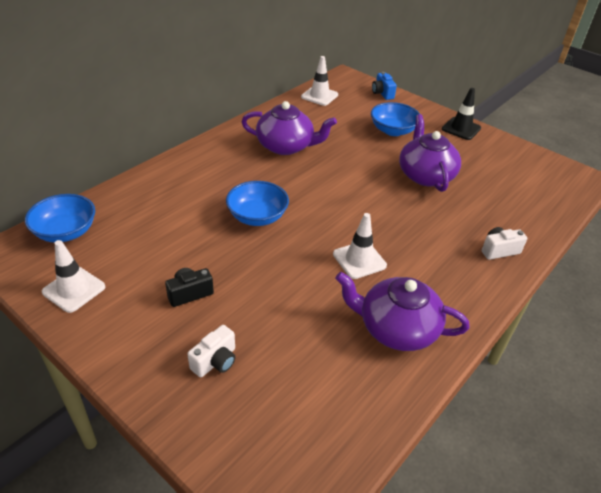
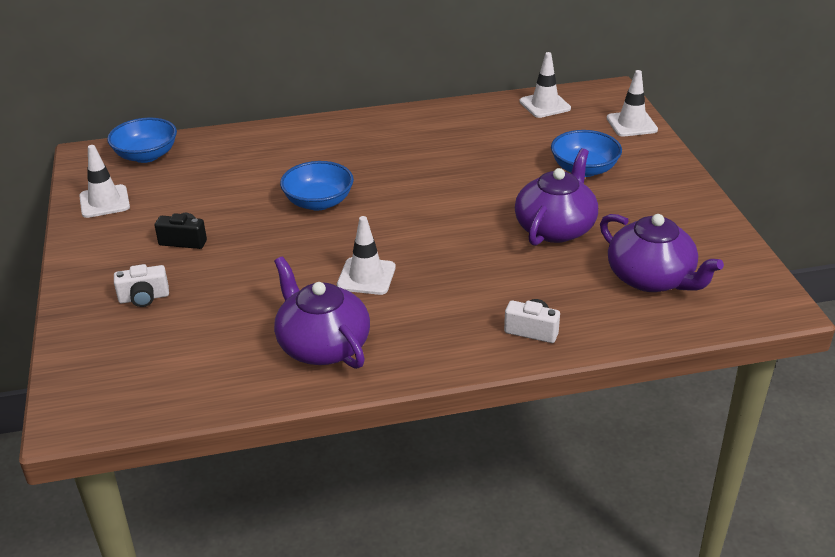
camera: 40 degrees right, 5 degrees down
(286, 146) = (433, 146): purple teapot -> purple teapot (651, 278)
(382, 93) = (631, 124): blue camera -> white traffic cone
(461, 129) = (682, 195): black traffic cone -> none

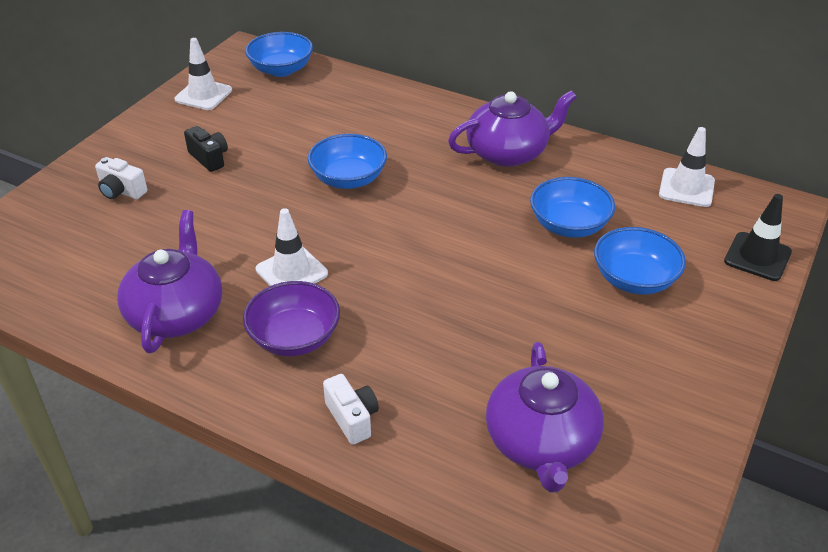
camera: 40 degrees right, 5 degrees up
(428, 311) = (294, 337): none -> purple bowl
(506, 159) = (569, 225): none -> blue bowl
(555, 228) = (518, 326): purple teapot -> purple teapot (508, 153)
(631, 124) = (757, 257): white traffic cone -> black traffic cone

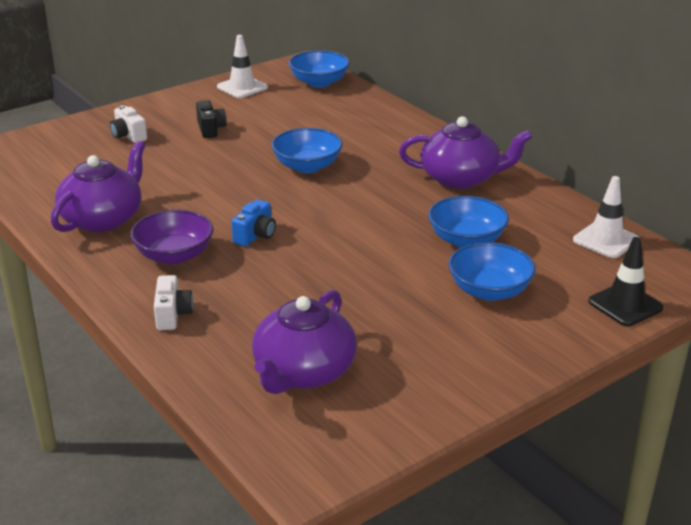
camera: 25 degrees right, 10 degrees down
(291, 271) = (209, 214): white traffic cone -> none
(362, 284) = (255, 235): none -> blue camera

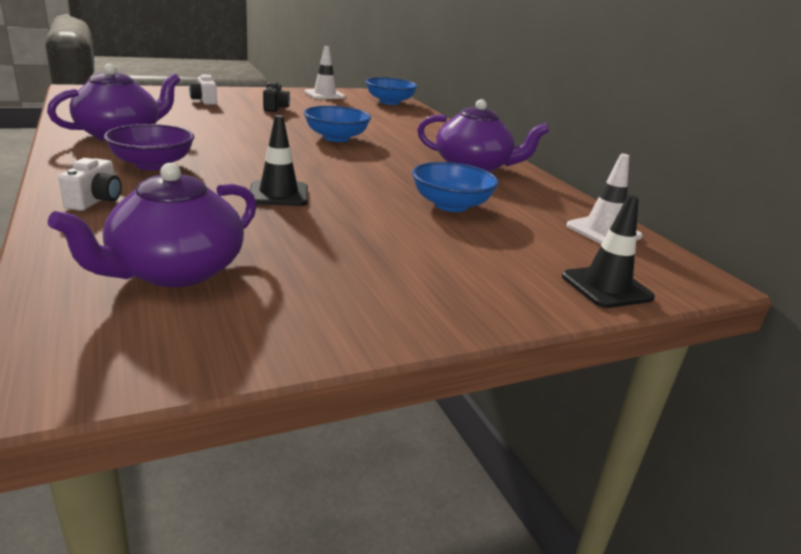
camera: 10 degrees right, 5 degrees down
(255, 235) = (244, 166): blue camera -> none
(314, 265) = (278, 194): none -> black traffic cone
(489, 291) = (449, 245): blue bowl -> none

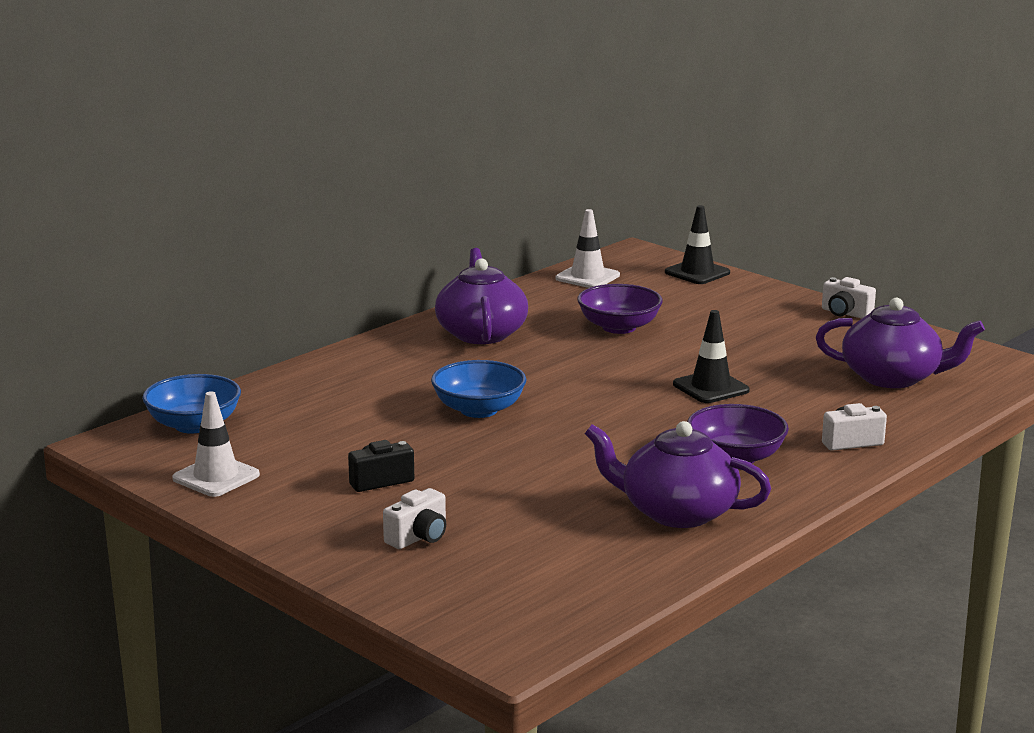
camera: 110 degrees left, 5 degrees down
(395, 326) = (845, 313): none -> white camera
(451, 205) = (619, 327): blue bowl -> purple bowl

